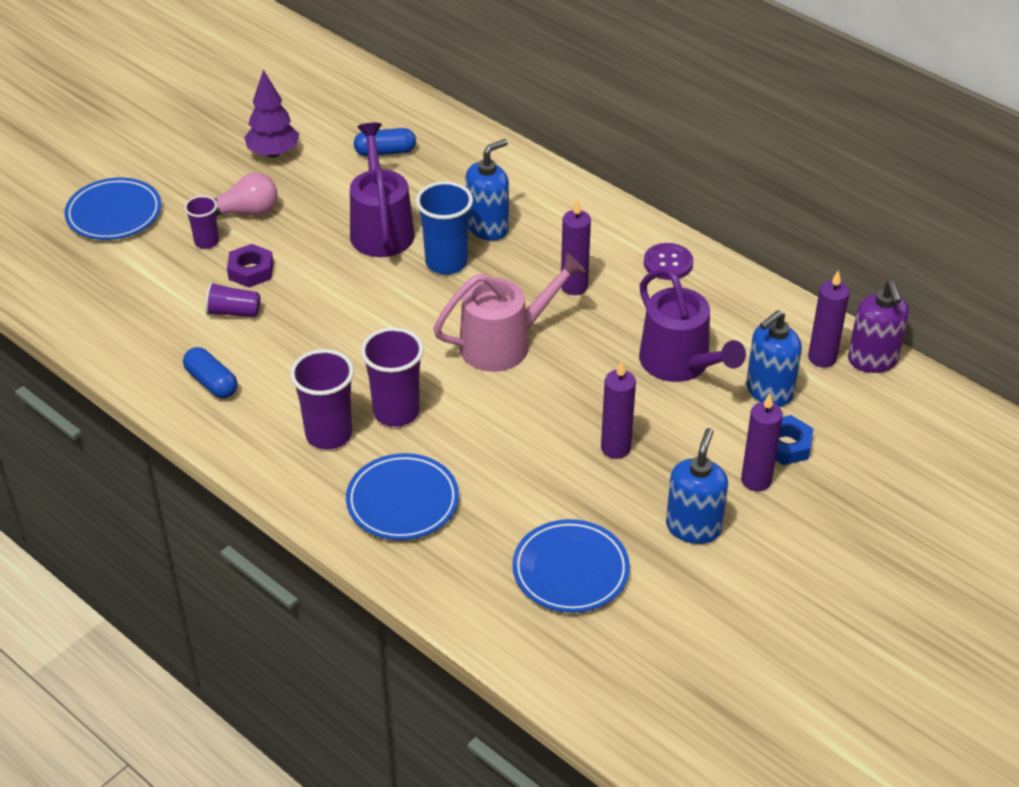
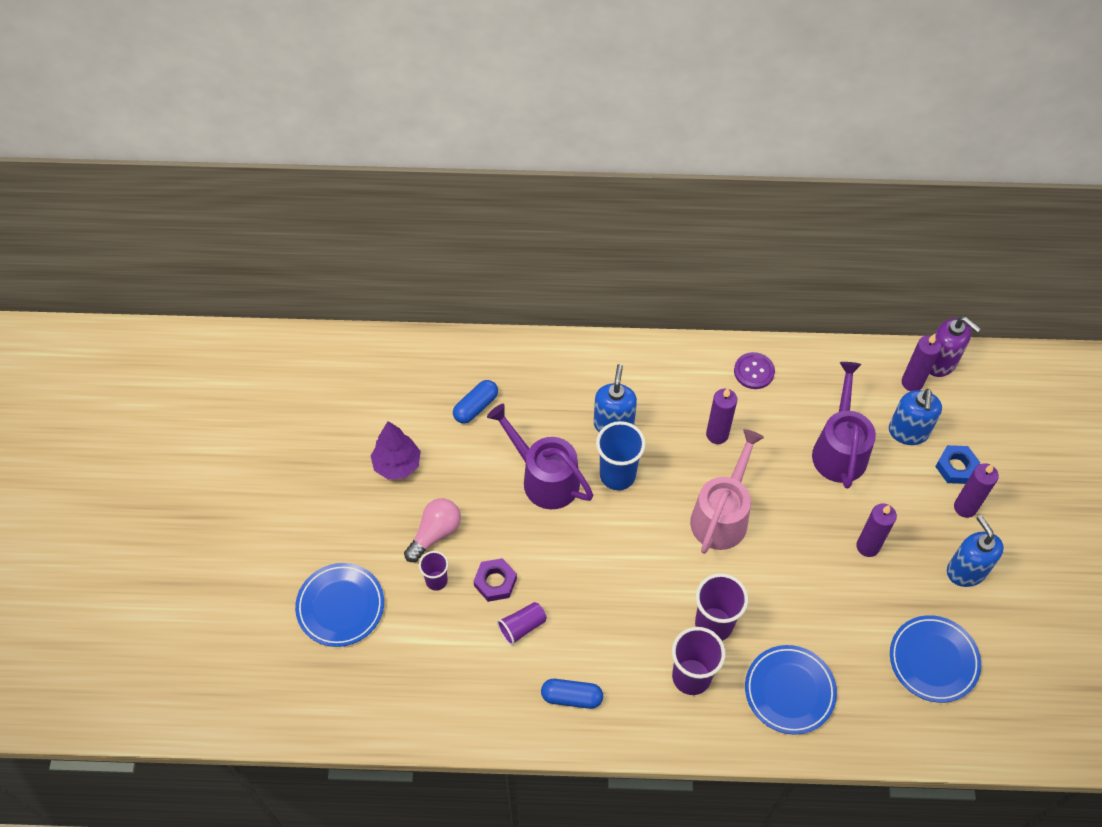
camera: 40 degrees left, 15 degrees up
(680, 363) = (839, 450): purple watering can -> purple watering can turned 105 degrees counterclockwise

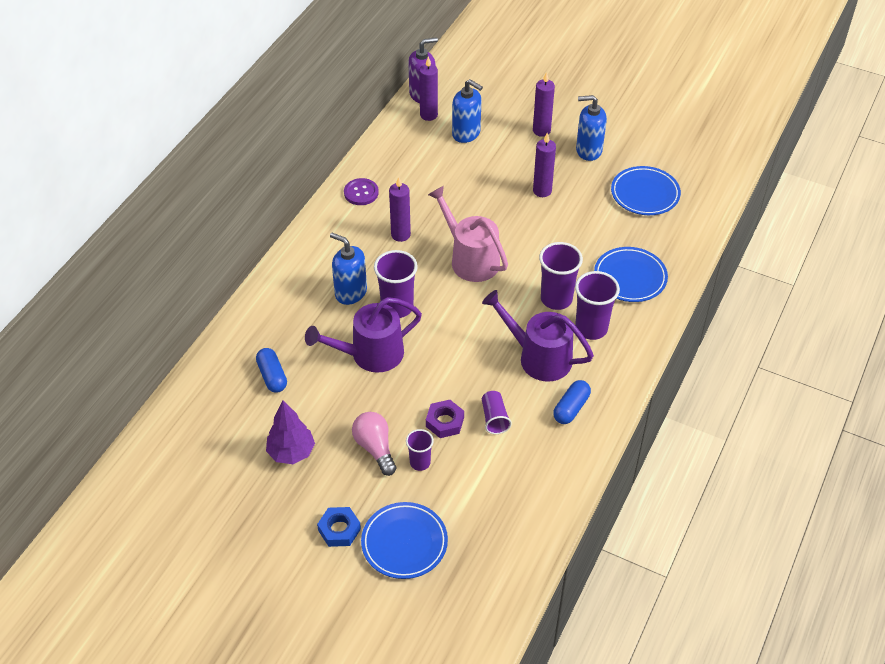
camera: 65 degrees left, 10 degrees down
(617, 475) = (397, 307): blue cup -> purple cup
(839, 450) = (457, 174): purple watering can -> purple watering can (539, 357)
(956, 467) = (508, 122): blue nut -> blue nut (339, 529)

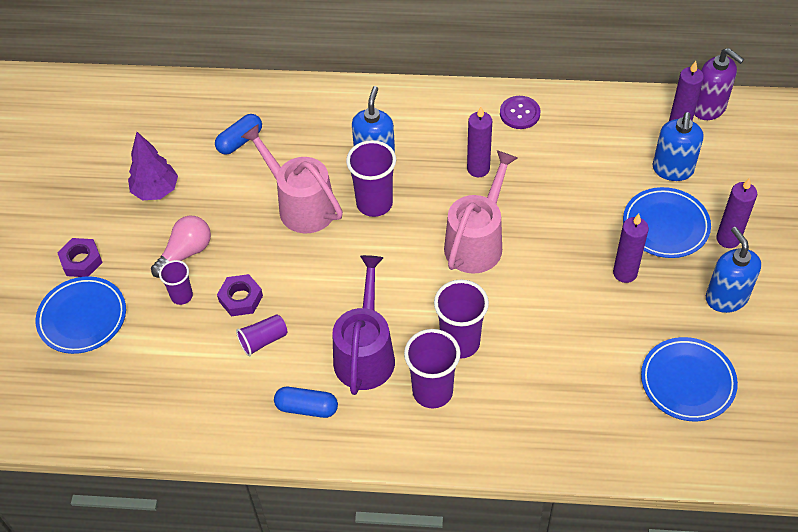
camera: 70 degrees right, 5 degrees up
(339, 529) = (81, 261): blue nut -> purple nut
(370, 354) = (301, 205): purple watering can -> pink watering can
(630, 277) = (534, 407): blue plate -> blue plate (665, 226)

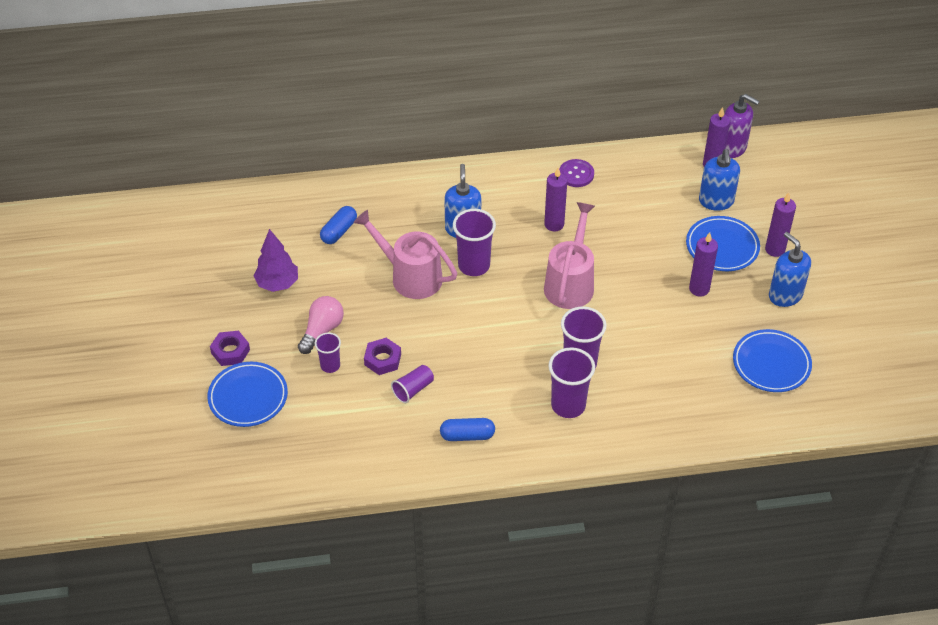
camera: 15 degrees left, 5 degrees down
(365, 354) = (503, 386): purple watering can -> none

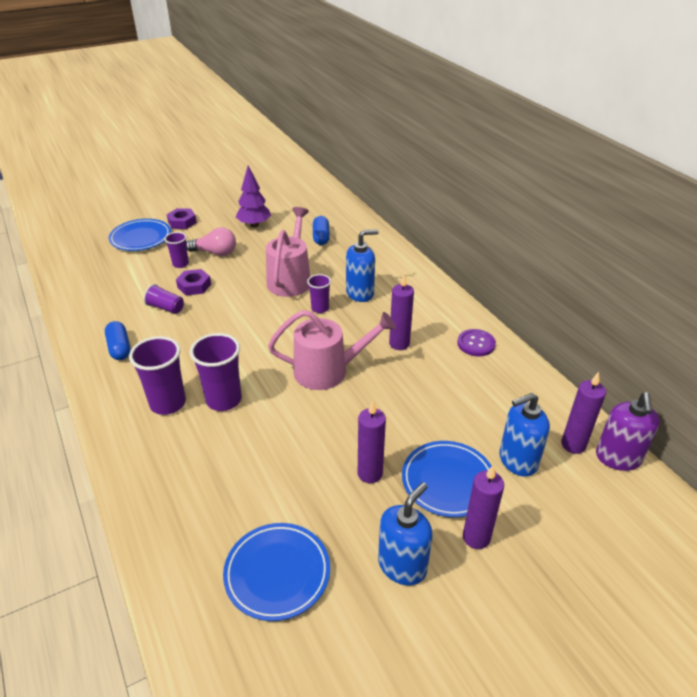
camera: 70 degrees right, 10 degrees down
(339, 231) = (321, 237): blue capsule -> blue capsule turned 75 degrees clockwise
(474, 265) = (320, 308): purple cup -> purple cup, size x0.58

